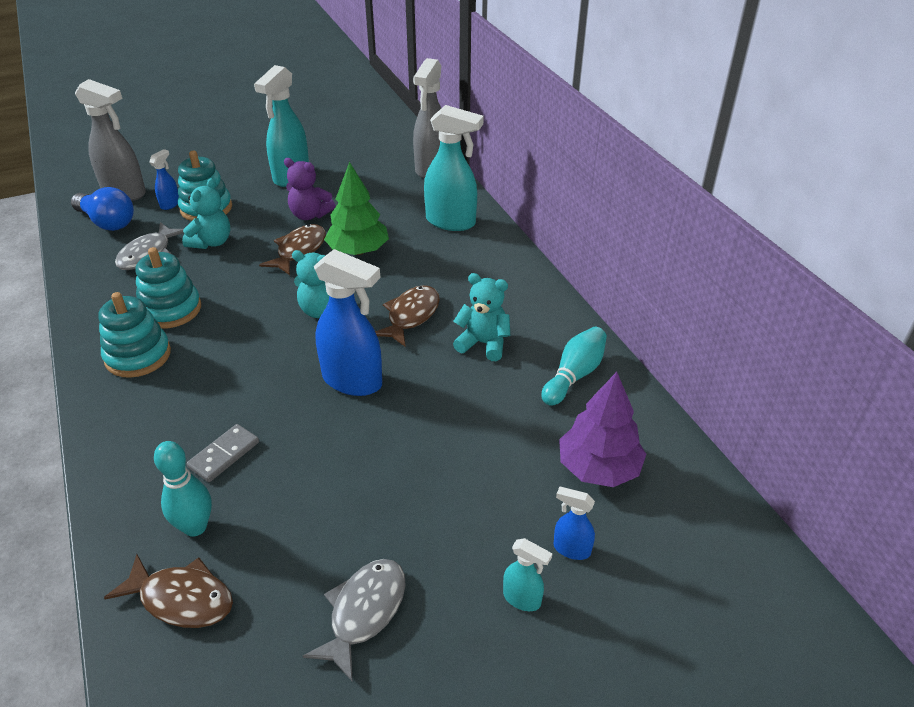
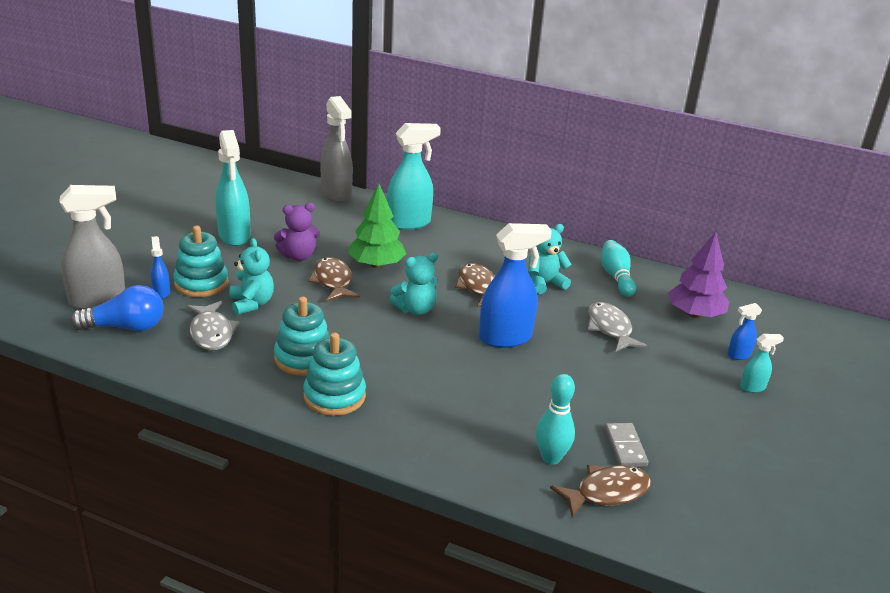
camera: 45 degrees left, 10 degrees down
(224, 455) = (500, 415): grey domino -> grey domino (625, 447)
(364, 612) = (700, 437): grey fish -> grey fish (610, 328)

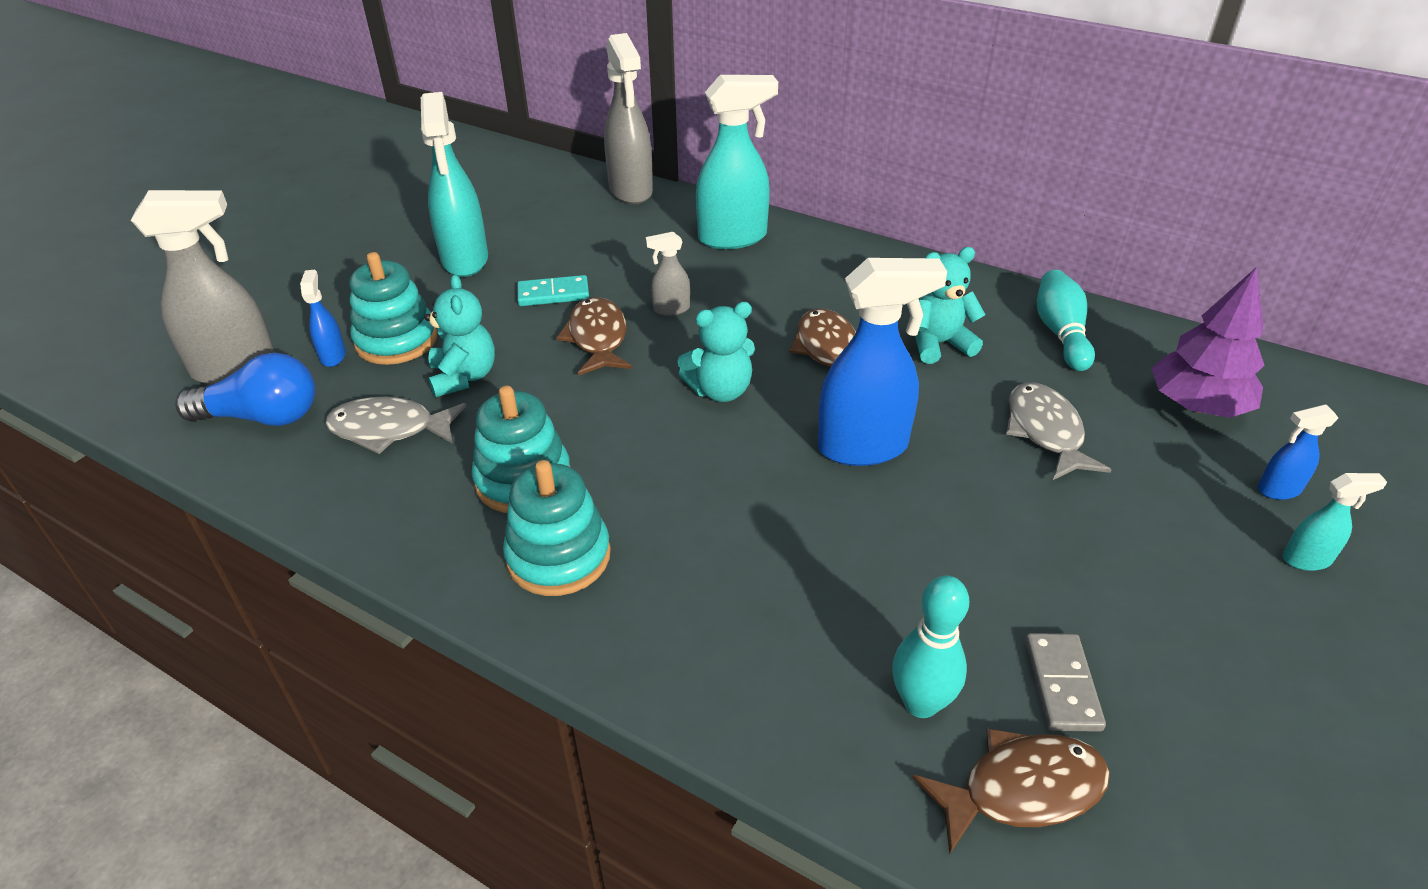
camera: 10 degrees right, 10 degrees up
(211, 333) = (389, 429): grey fish -> grey fish turned 105 degrees clockwise
(298, 256) = (553, 294): purple teddy bear -> turquoise domino
(376, 265) = (671, 309): green tree -> grey spray bottle

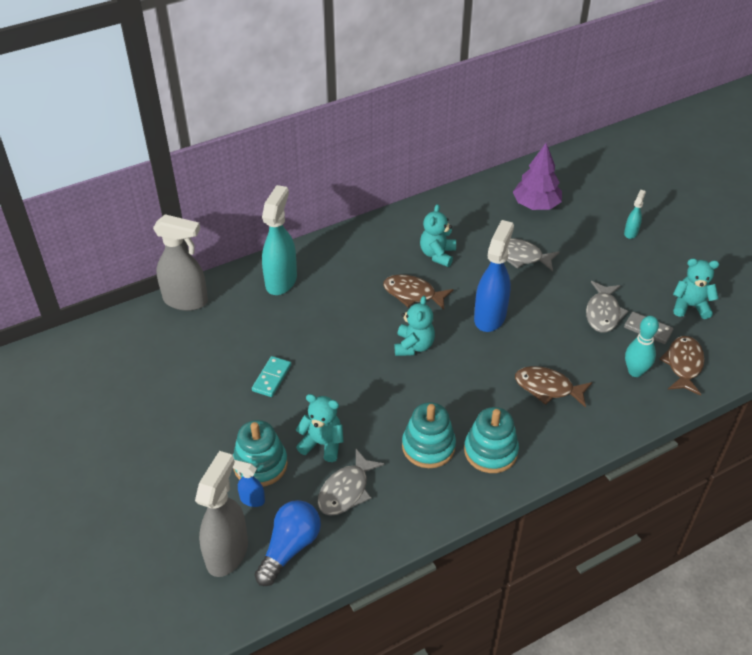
camera: 60 degrees left, 5 degrees up
(465, 260) = (197, 406): turquoise spray bottle -> none
(597, 338) = (331, 375): brown fish -> brown fish (547, 388)
(671, 309) = (329, 335): grey spray bottle -> none
(1030, 593) = (603, 313): none -> grey fish
(1060, 333) = (461, 213): turquoise bowling pin -> none
(1217, 741) = (690, 306): none -> turquoise teddy bear
(1278, 490) = (594, 216): blue spray bottle -> none

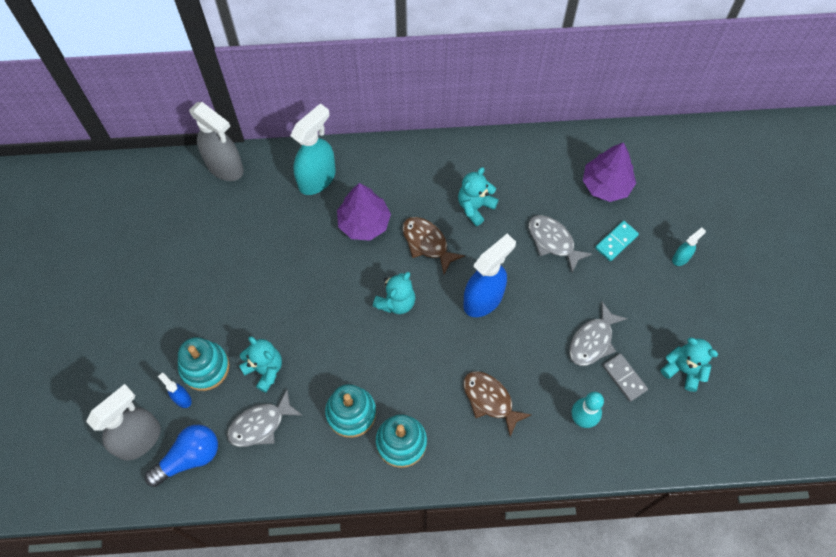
camera: 25 degrees right, 20 degrees up
(271, 378) = (256, 282): turquoise domino -> turquoise domino (616, 241)
(345, 298) = (364, 223): none -> purple tree
(683, 365) = (633, 432): brown fish -> none

